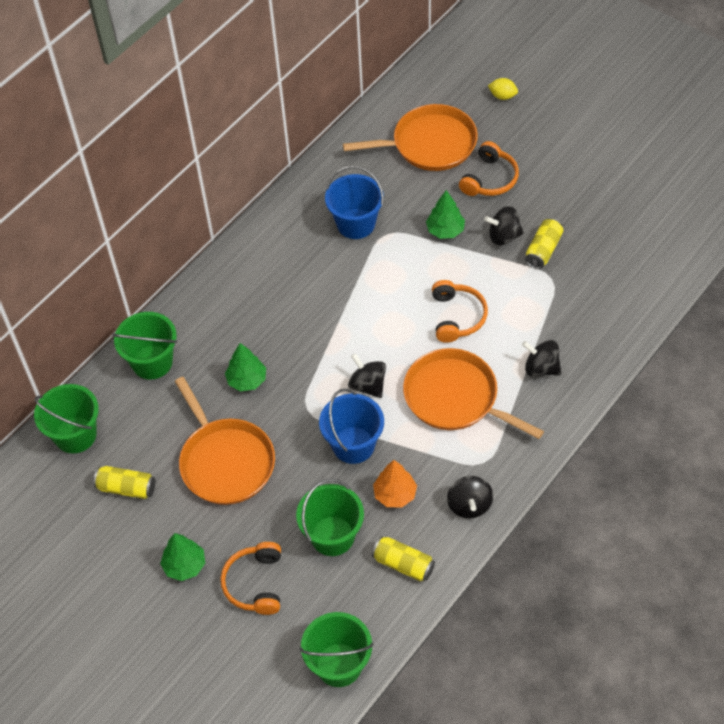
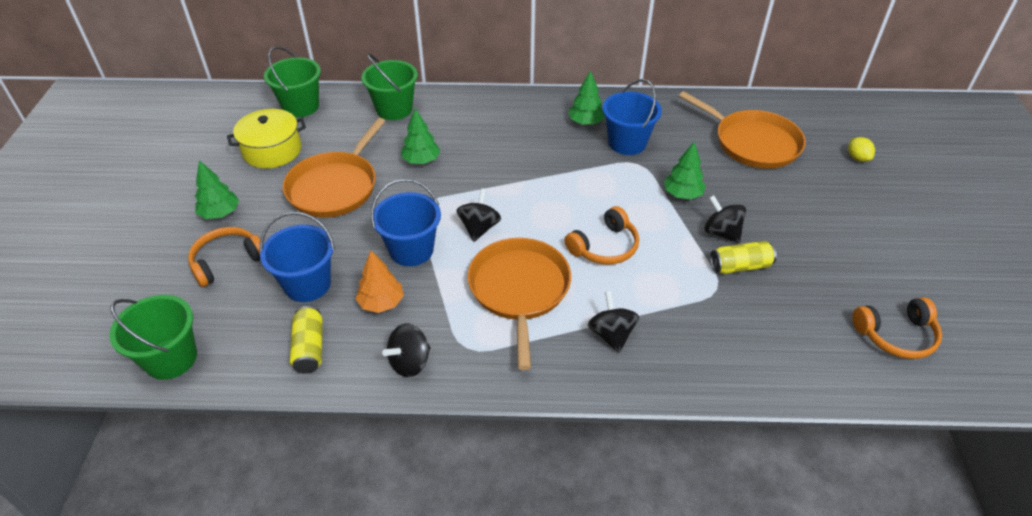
camera: 50 degrees right, 10 degrees down
(126, 488) = (272, 150): yellow can -> yellow pot
(304, 234) = (586, 122): none -> green tree
(332, 536) = (307, 284): green bucket -> blue bucket
(489, 179) = (767, 193): orange headphones -> orange headphones (896, 335)

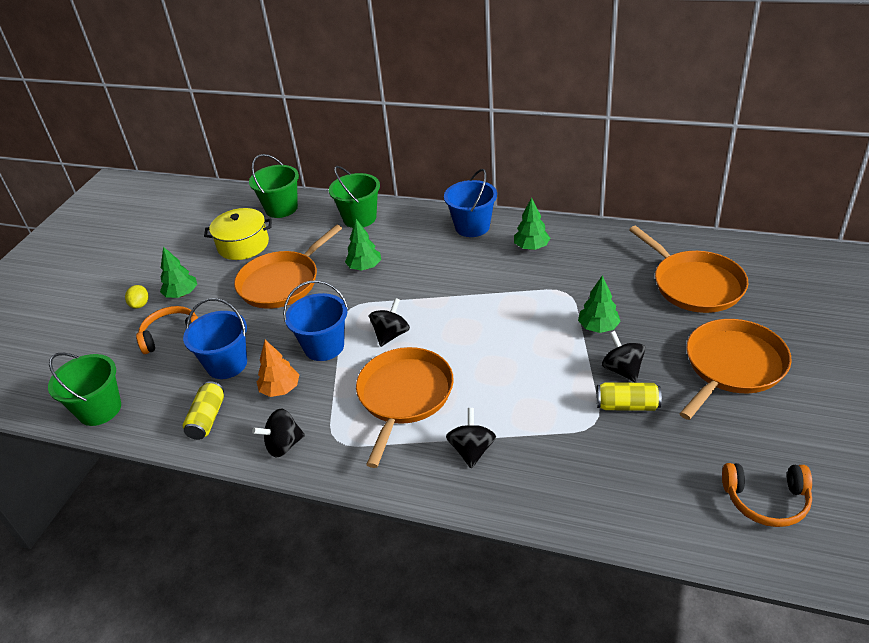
camera: 20 degrees right, 5 degrees down
(604, 247) = (500, 368): orange headphones -> none
(627, 143) = (563, 271): blue bucket -> blue bucket (472, 227)
(817, 215) = (732, 366): none -> orange pan
(857, 158) = (805, 312): yellow lemon -> yellow lemon (140, 304)

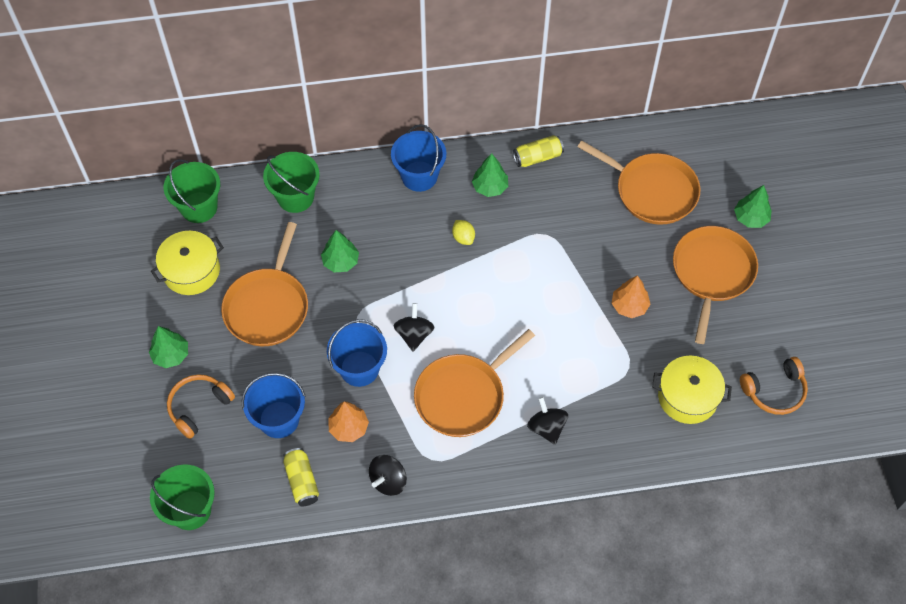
camera: 30 degrees left, 20 degrees up
(140, 304) = (135, 382): yellow lemon -> yellow lemon (463, 238)
(404, 396) = (463, 396): orange pan -> orange pan turned 120 degrees counterclockwise
(598, 327) = (591, 266): green tree -> green tree (750, 218)
(622, 370) = (629, 306): black spinning top -> orange tree
(627, 405) = (647, 341): yellow can -> yellow can (537, 157)
(650, 472) = (687, 397): none -> yellow pot

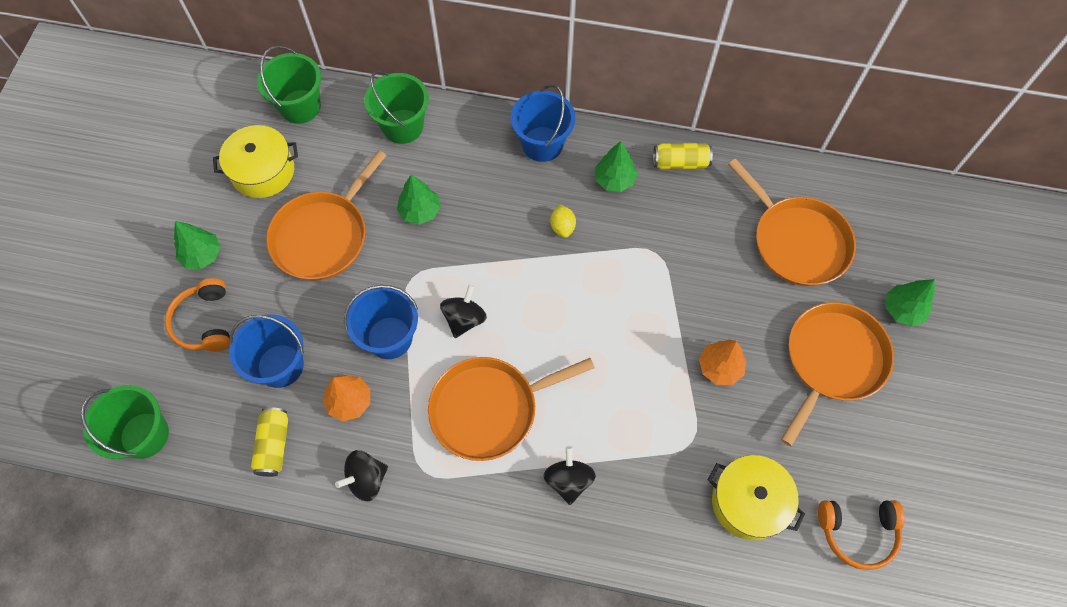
camera: 20 degrees right, 5 degrees up
(199, 407) = (204, 322): orange headphones -> orange headphones turned 75 degrees counterclockwise

